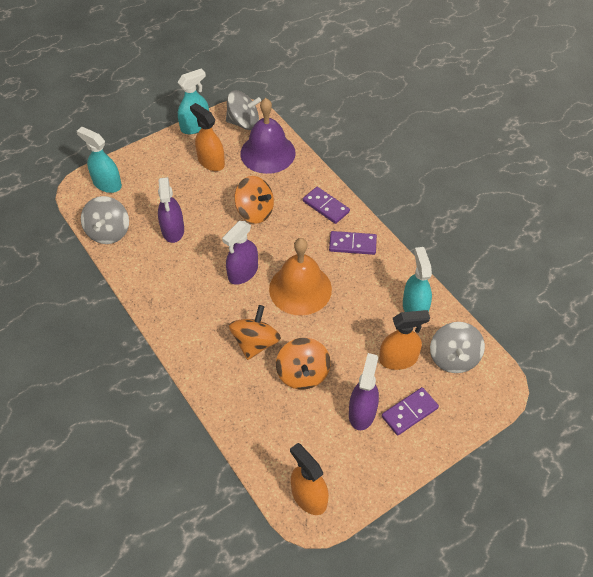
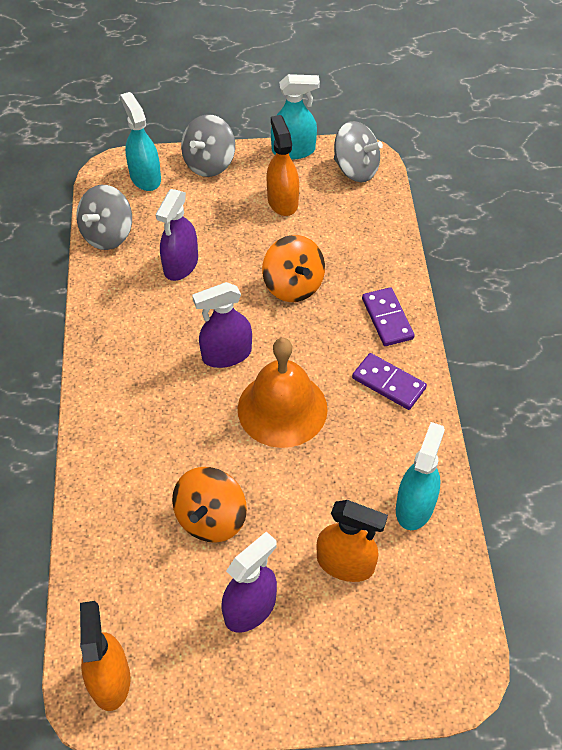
camera: 30 degrees right, 0 degrees up
(255, 343) = (181, 449): orange spinning top -> none
(267, 153) = (359, 219): purple bell -> none
(409, 412) = (311, 642): purple domino -> none
(453, 358) = (421, 601): grey spinning top -> grey spinning top (209, 163)

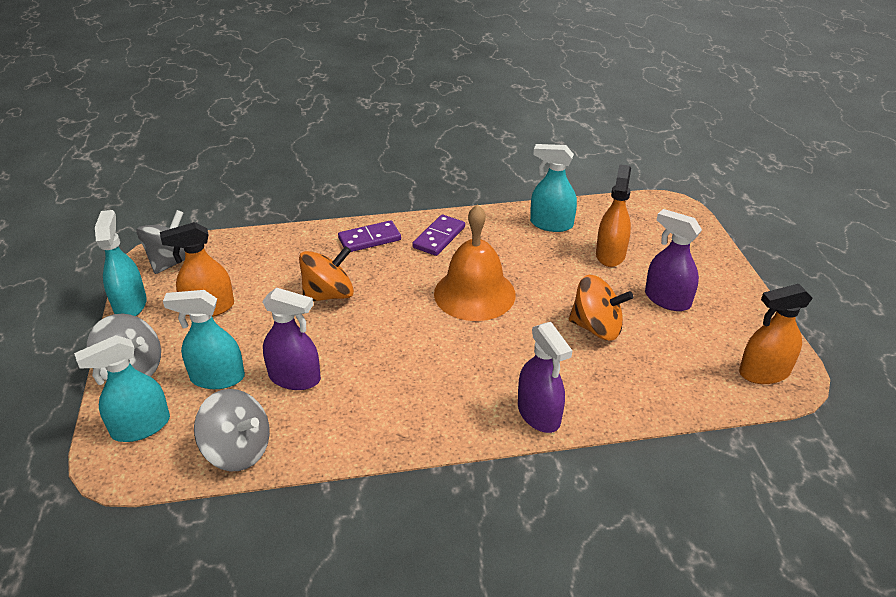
camera: 95 degrees left, 15 degrees down
(190, 215) = (217, 378): none -> turquoise spray bottle
(226, 354) = (417, 333): purple spray bottle -> purple spray bottle (539, 414)

